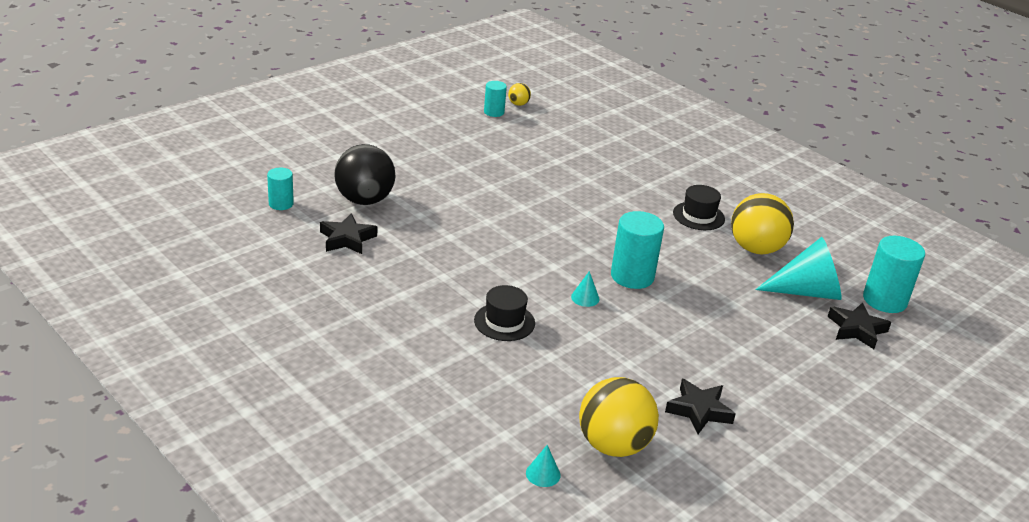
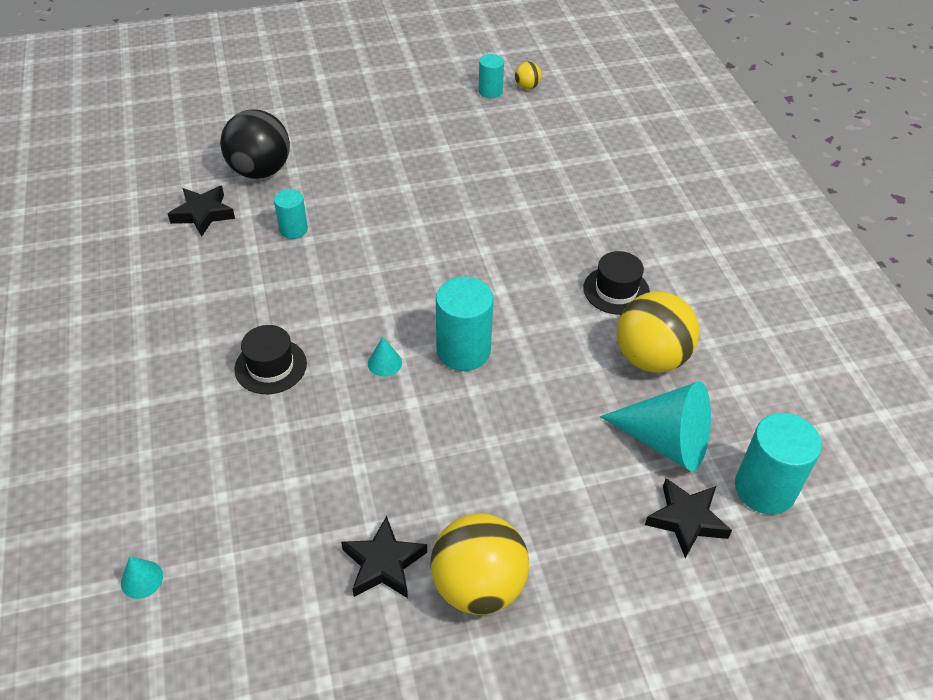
camera: 30 degrees right, 15 degrees up
(281, 204) = (177, 155): turquoise cylinder -> turquoise cylinder (293, 229)
(613, 445) = (247, 572): yellow ball -> yellow ball (478, 586)

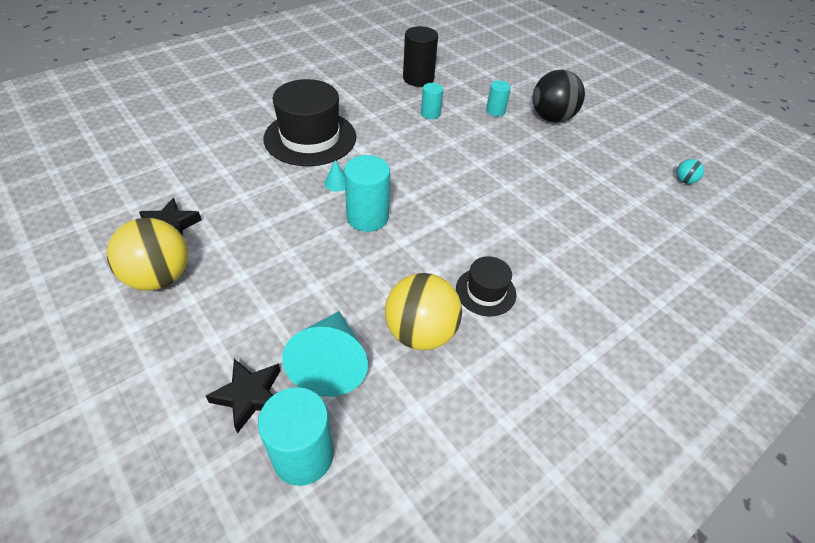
camera: 65 degrees right, 0 degrees up
(142, 579) = (142, 138): turquoise cone -> none
(203, 214) = (418, 79): black star -> black cylinder
(260, 171) = (472, 87): black ball -> black ball (551, 118)
(270, 366) = (310, 138): black hat -> black hat, size x1.94
(490, 91) = (656, 162): turquoise cylinder -> turquoise cylinder (495, 111)
(527, 86) = (684, 181): yellow ball -> turquoise ball

